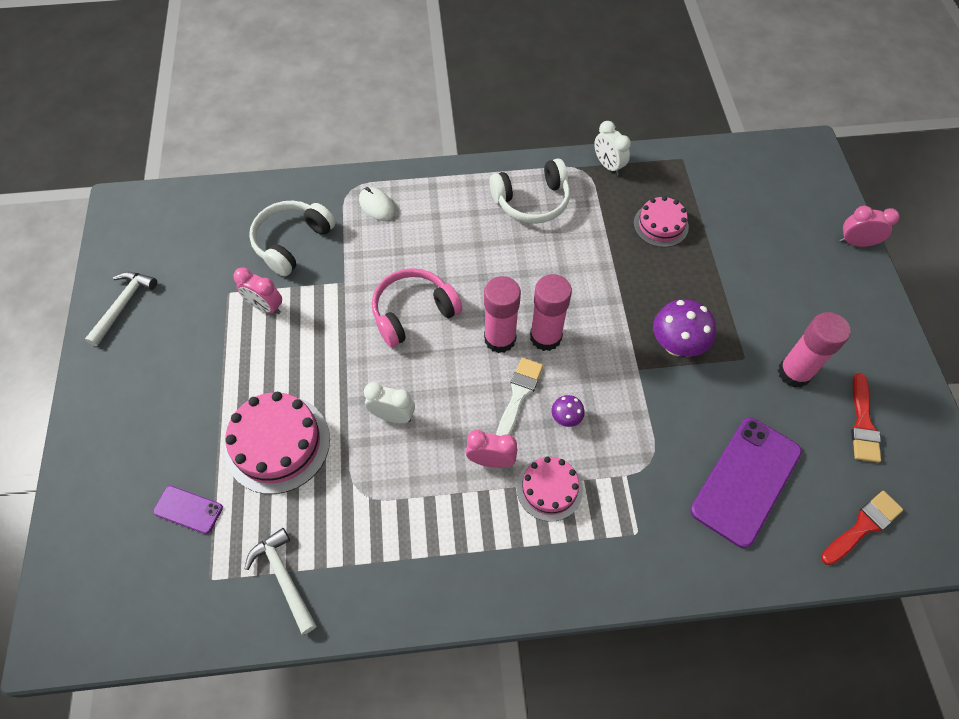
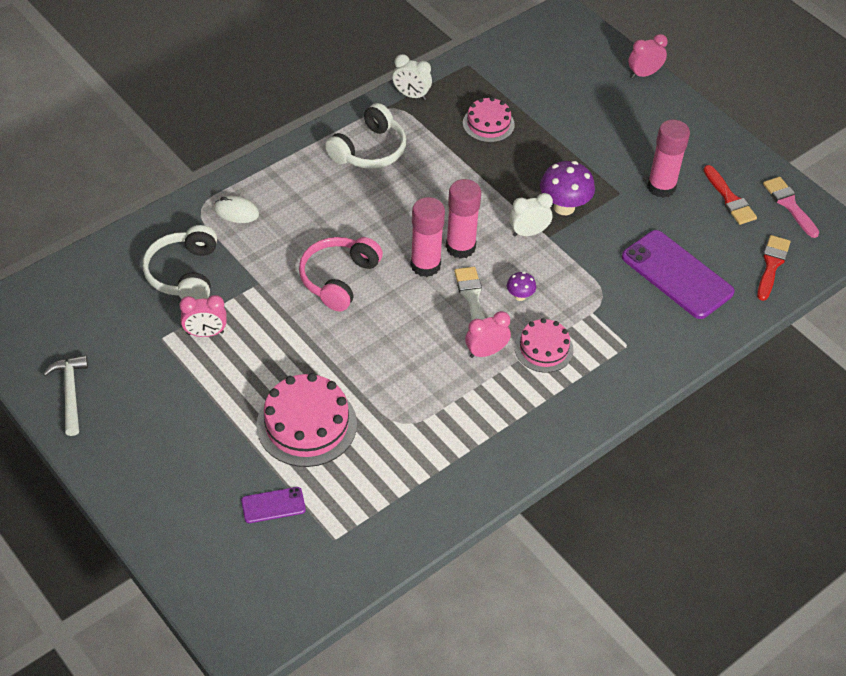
camera: 35 degrees left, 10 degrees down
(284, 578) = (392, 507): white hammer -> none
(392, 416) = (384, 360): white clock -> white clock (528, 232)
(746, 481) = (677, 274): purple phone -> purple phone turned 45 degrees counterclockwise
(930, 464) = (789, 205): none -> pink brush

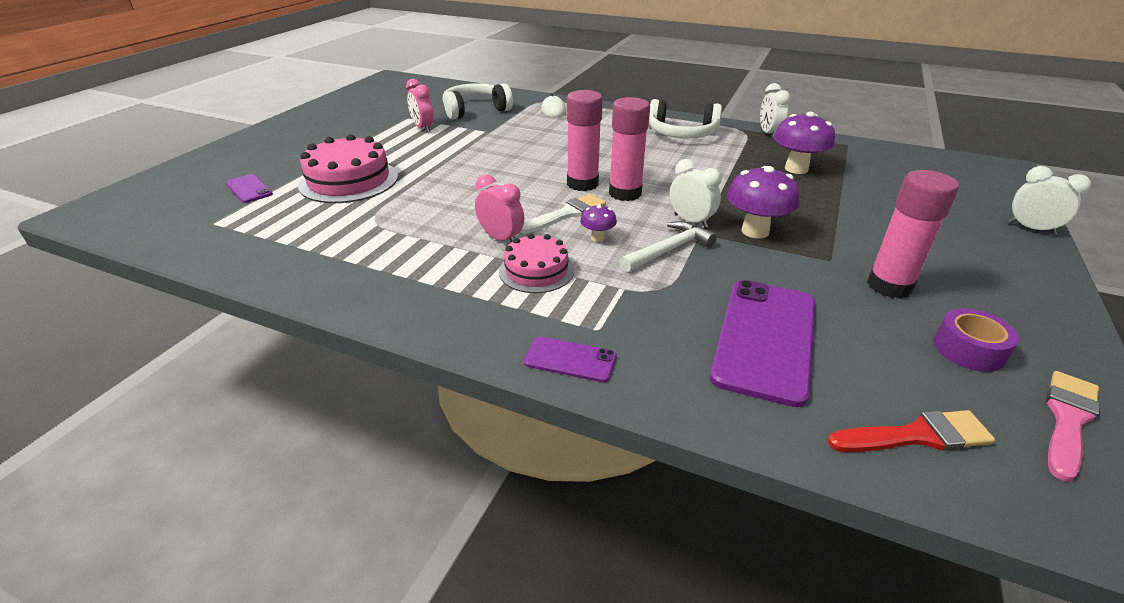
camera: 65 degrees right, 15 degrees down
(70, 393) = (337, 107): white hammer -> white hammer (668, 250)
(339, 279) = (525, 155): pink headphones -> none
(488, 124) = (796, 169): pink cake -> purple mushroom
(644, 74) = (1031, 228): pink clock -> white clock
(648, 370) = (570, 359): none -> purple phone
(729, 199) = (968, 350): red brush -> purple tape

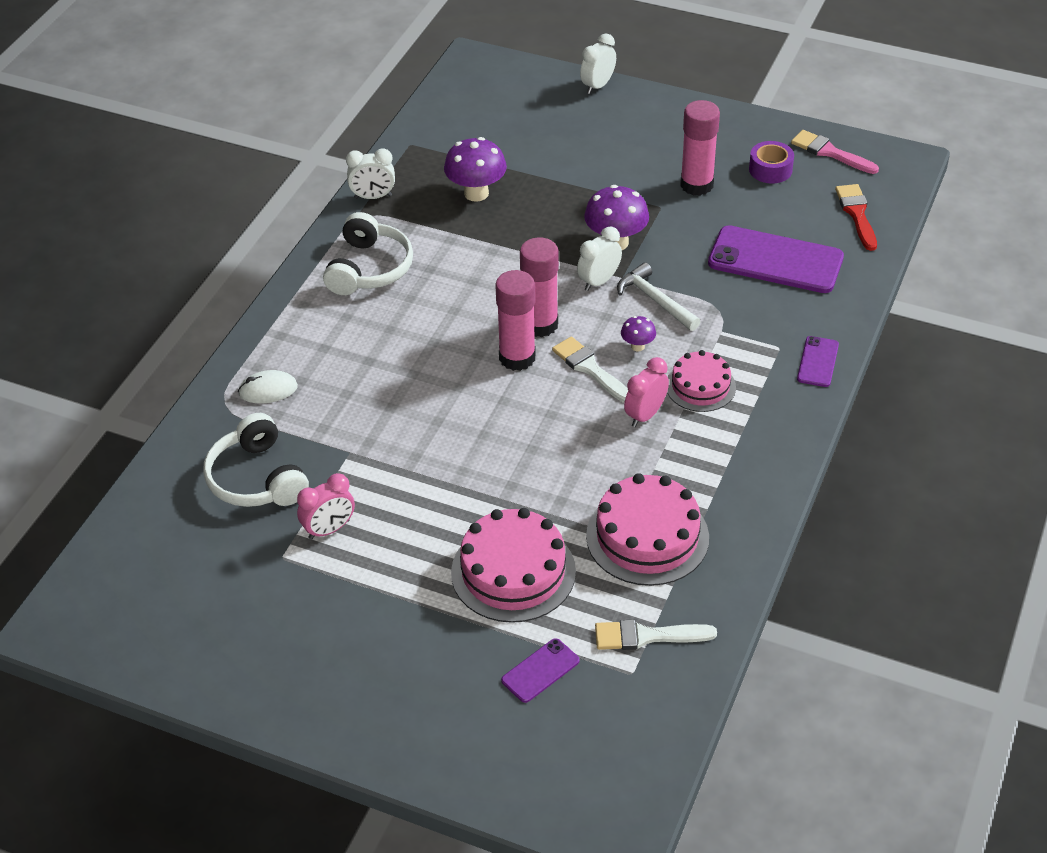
camera: 90 degrees left, 10 degrees up
(242, 230) = (647, 636): none -> white brush
(350, 234) = (647, 537): none -> pink cake

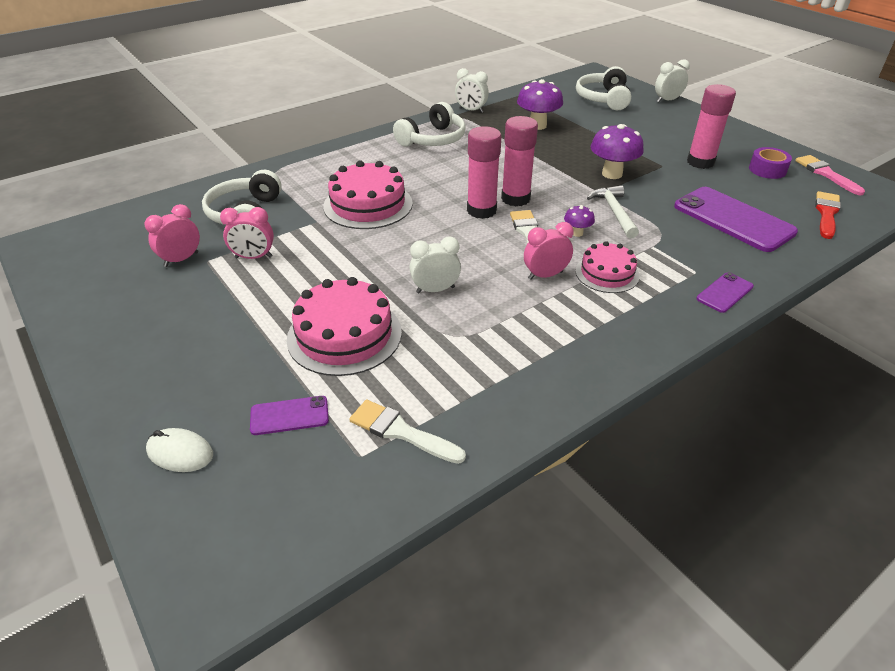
camera: 30 degrees right, 5 degrees down
(251, 569) = (181, 259): none -> pink clock
(268, 390) = (306, 174): white mouse -> white mouse (180, 453)
(520, 111) = (603, 99): none -> white headphones
(599, 281) = (580, 190): white clock -> white clock (435, 290)
(647, 537) = (472, 356): pink cake -> pink cake (368, 205)

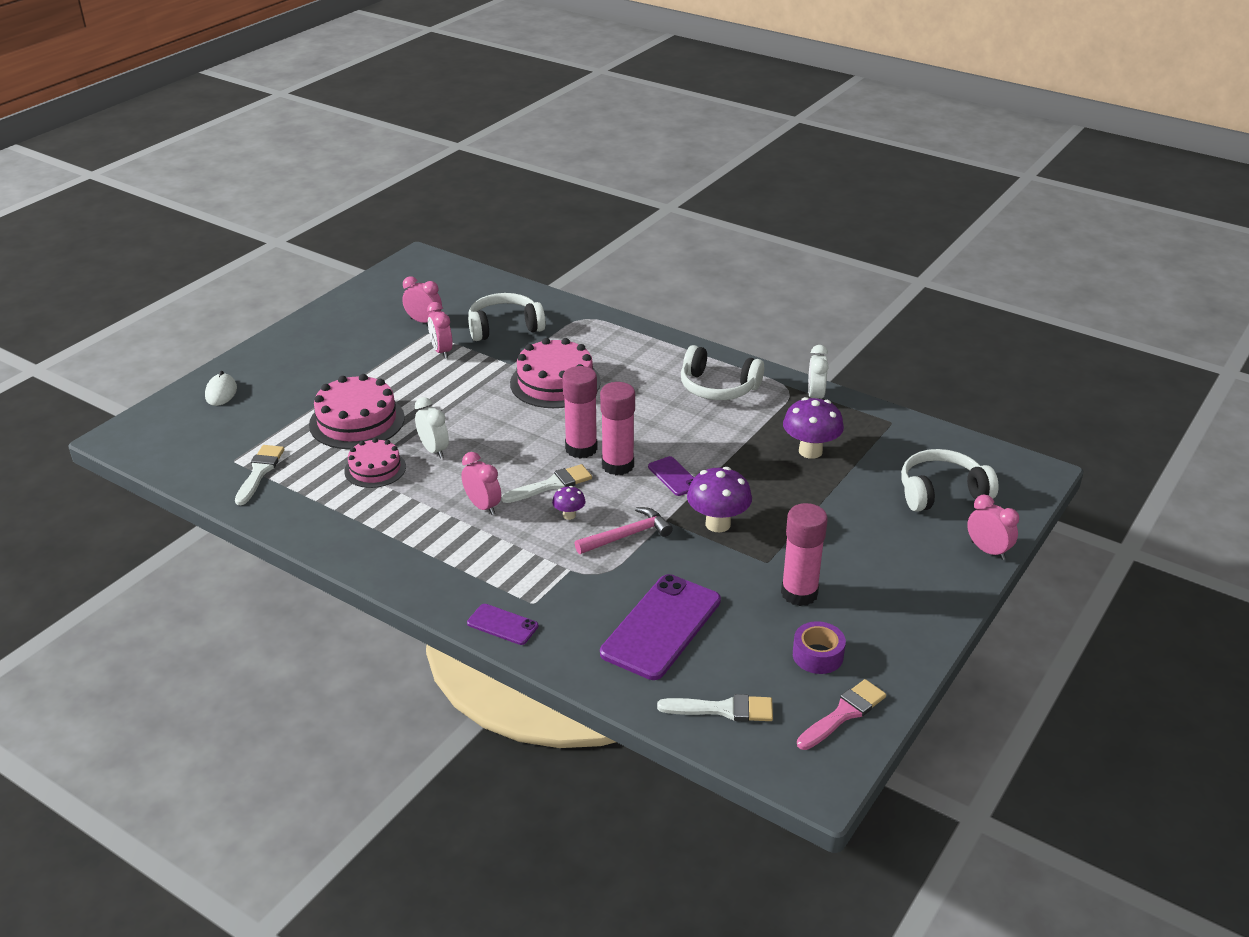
camera: 70 degrees right, 5 degrees down
(289, 416) = (264, 422): purple phone -> purple phone (674, 476)
(607, 273) = (503, 543): pink cake -> pink cake (375, 469)
(614, 212) = (626, 535): white hammer -> pink hammer
(667, 100) = (987, 550): white clock -> pink clock
(826, 213) = (723, 709): red brush -> white brush

